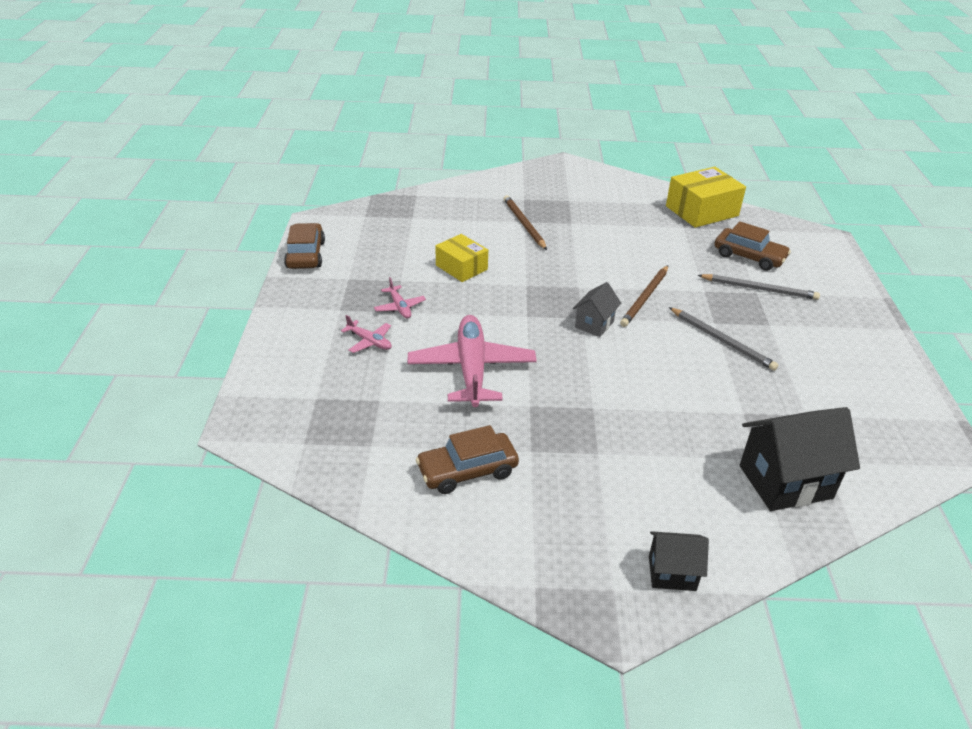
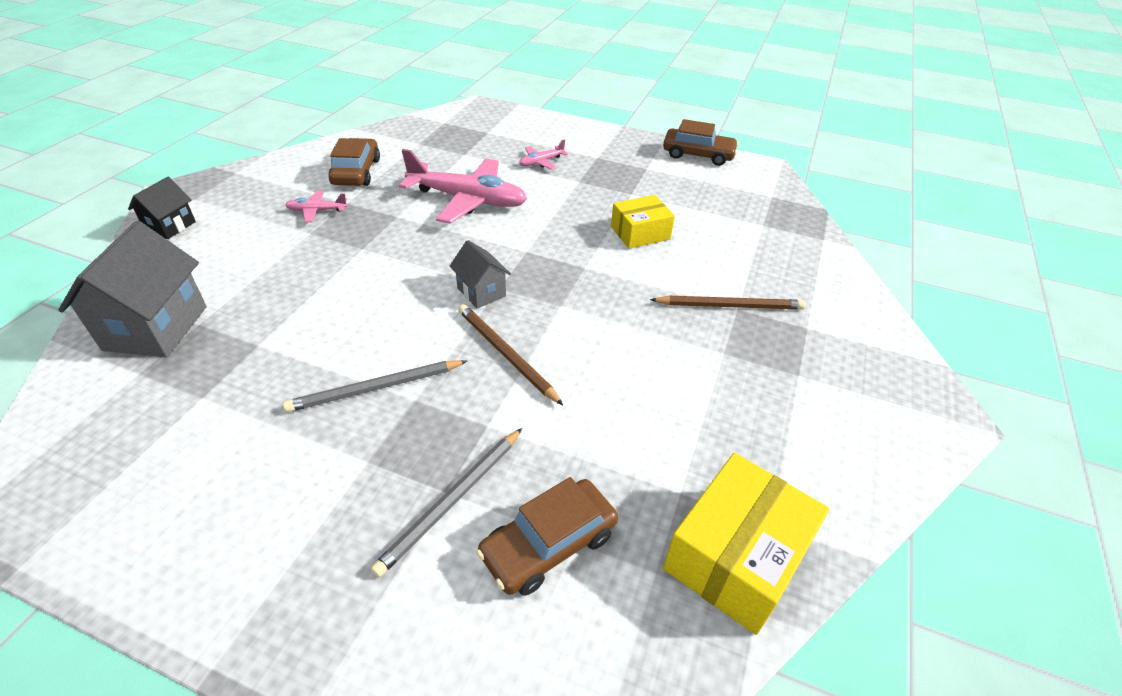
camera: 110 degrees right, 5 degrees up
(400, 307) = (584, 184): pink plane -> pink plane (317, 211)
(701, 211) = (736, 556): yellow box -> yellow box turned 45 degrees clockwise
(785, 482) = (156, 328): black house -> grey house

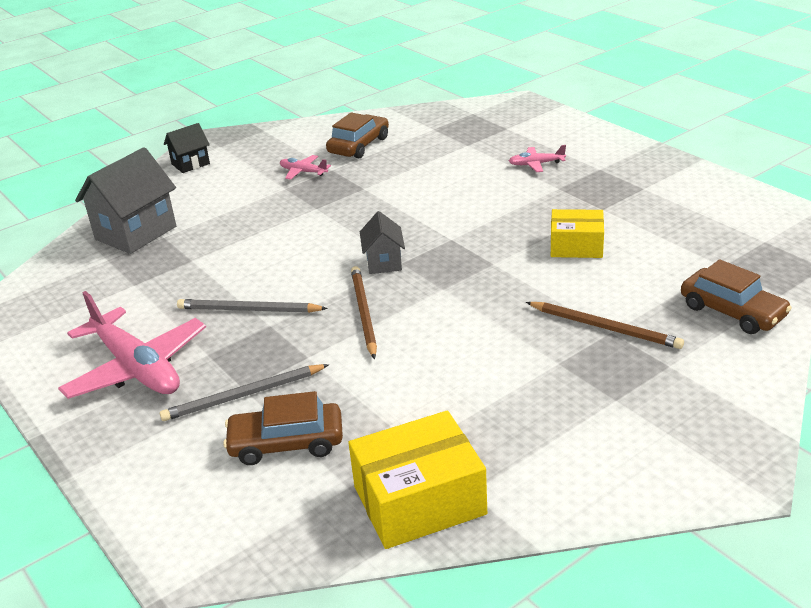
camera: 35 degrees right, 10 degrees down
(468, 200) = (436, 186): pink plane -> pink plane (137, 368)
(698, 154) = (718, 184): brown car -> brown car (732, 311)

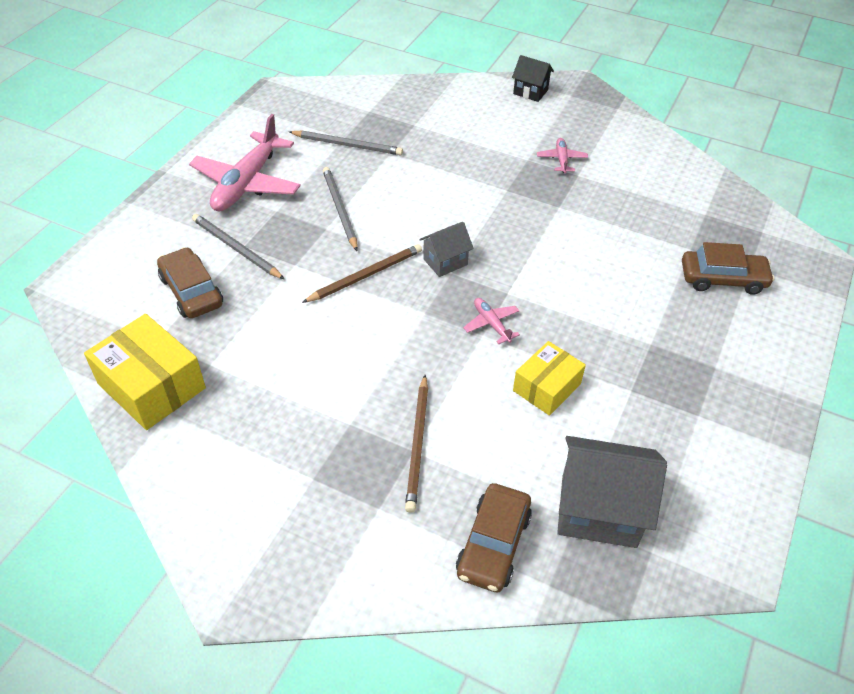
camera: 60 degrees right, 15 degrees up
(136, 233) = (411, 109): grey house -> grey house (598, 510)
(149, 284) = (348, 145): none -> grey pencil
(359, 145) = (633, 176): brown car -> brown car (722, 279)
(536, 164) = (688, 312): pink plane -> pink plane (491, 324)
(576, 246) = (546, 387): yellow box -> yellow box turned 60 degrees clockwise

